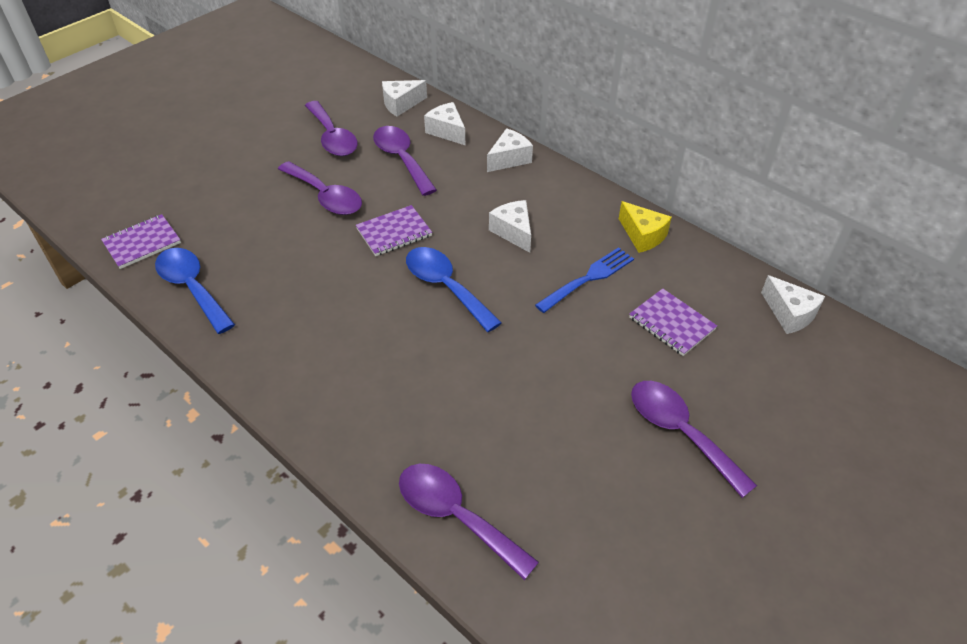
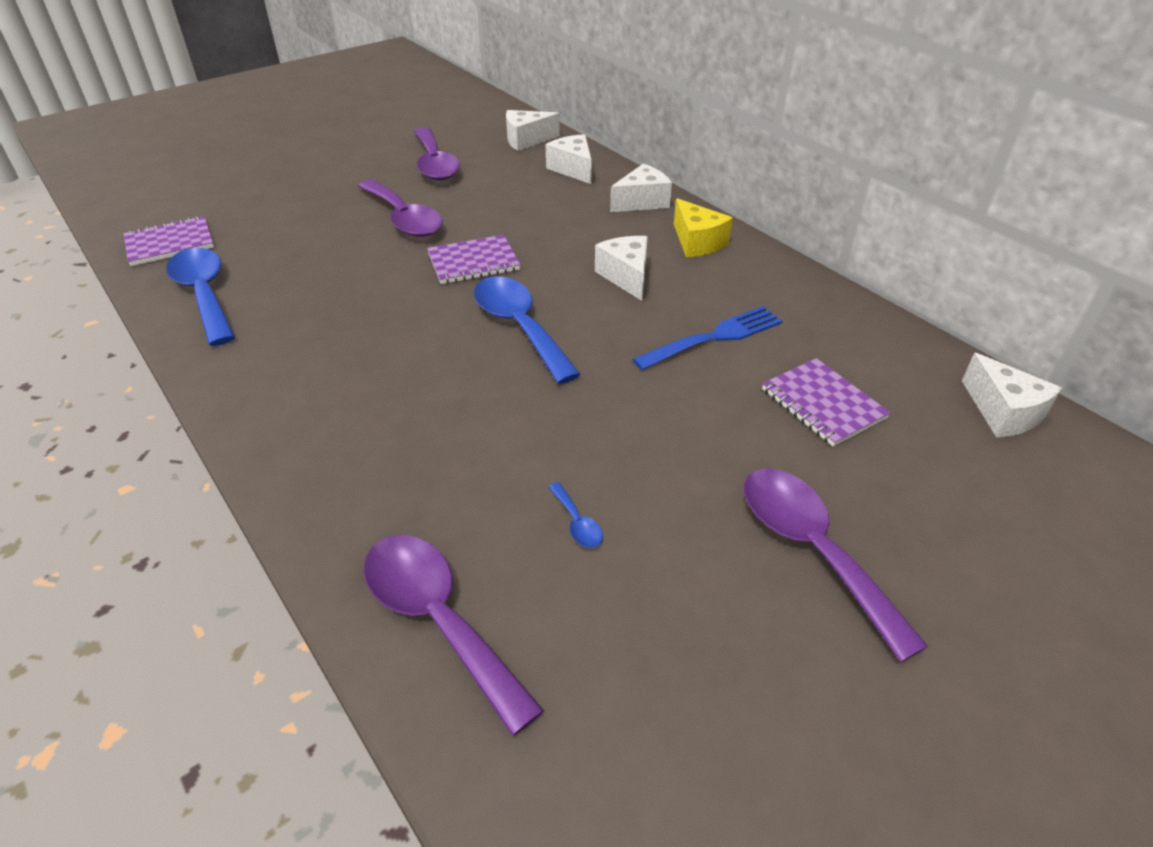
camera: 10 degrees right, 5 degrees down
(401, 159) = (509, 191): purple spoon -> none
(527, 436) = (577, 523): none -> blue spoon
(642, 236) = (799, 297): yellow cheese -> yellow cheese (697, 242)

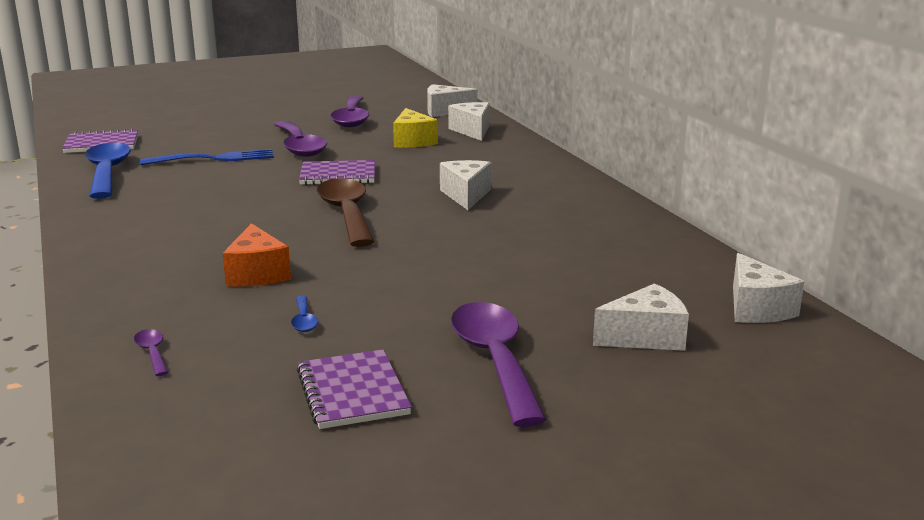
camera: 15 degrees right, 20 degrees down
(438, 619) = (152, 353): purple spoon -> purple spoon, size x0.42
(479, 449) = (257, 274): none -> orange cheese
(519, 326) = (346, 213): blue spoon -> brown spoon
(642, 202) = (519, 154): white cheese -> white cheese (645, 337)
(697, 242) = (550, 182): yellow cheese -> yellow cheese (412, 141)
(713, 338) = (513, 237): blue fork -> blue fork (213, 159)
(822, 404) = (581, 284): purple notebook -> purple notebook (352, 392)

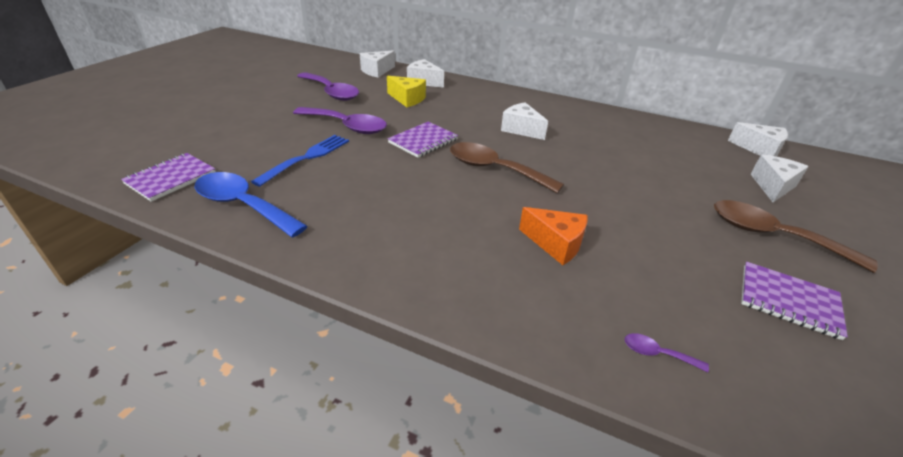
camera: 45 degrees left, 15 degrees up
(304, 320) = (658, 265): blue spoon -> none
(494, 360) = (772, 235): purple spoon -> brown spoon

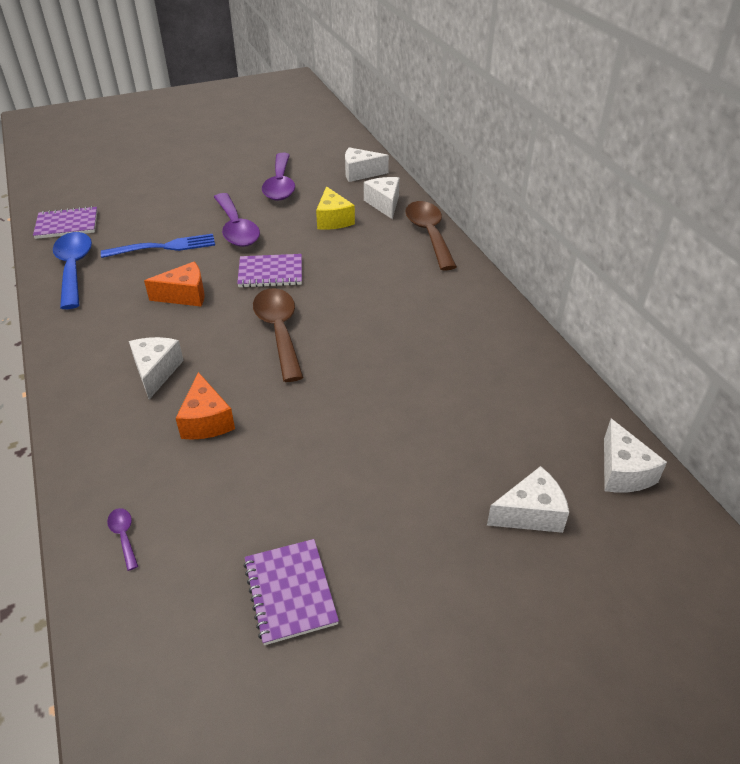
camera: 45 degrees right, 5 degrees up
(386, 180) = (185, 295): none -> orange cheese
(521, 129) = (380, 303): white cheese -> white cheese (156, 372)
(772, 235) = (406, 546): brown spoon -> brown spoon (429, 234)

